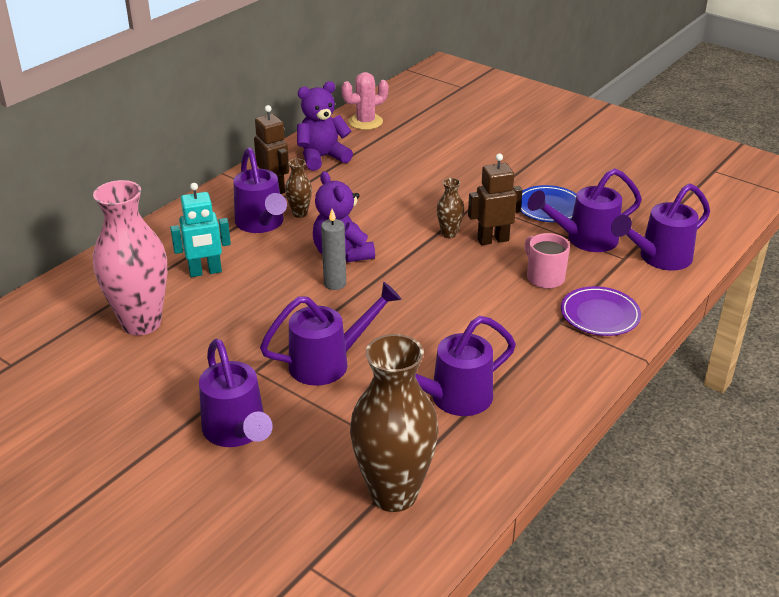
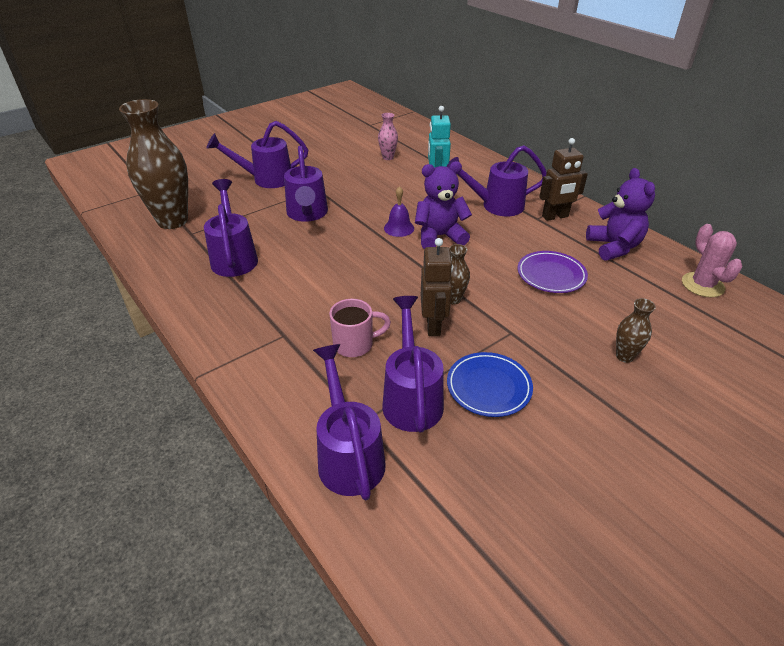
camera: 105 degrees right, 5 degrees up
(141, 323) = (388, 157): pink vase -> pink vase, size x0.44
(300, 213) = (509, 224): brown vase -> brown vase (624, 356)
(335, 283) = (399, 228): grey candle -> purple bell
(599, 315) = (277, 366): purple plate -> purple plate (551, 275)

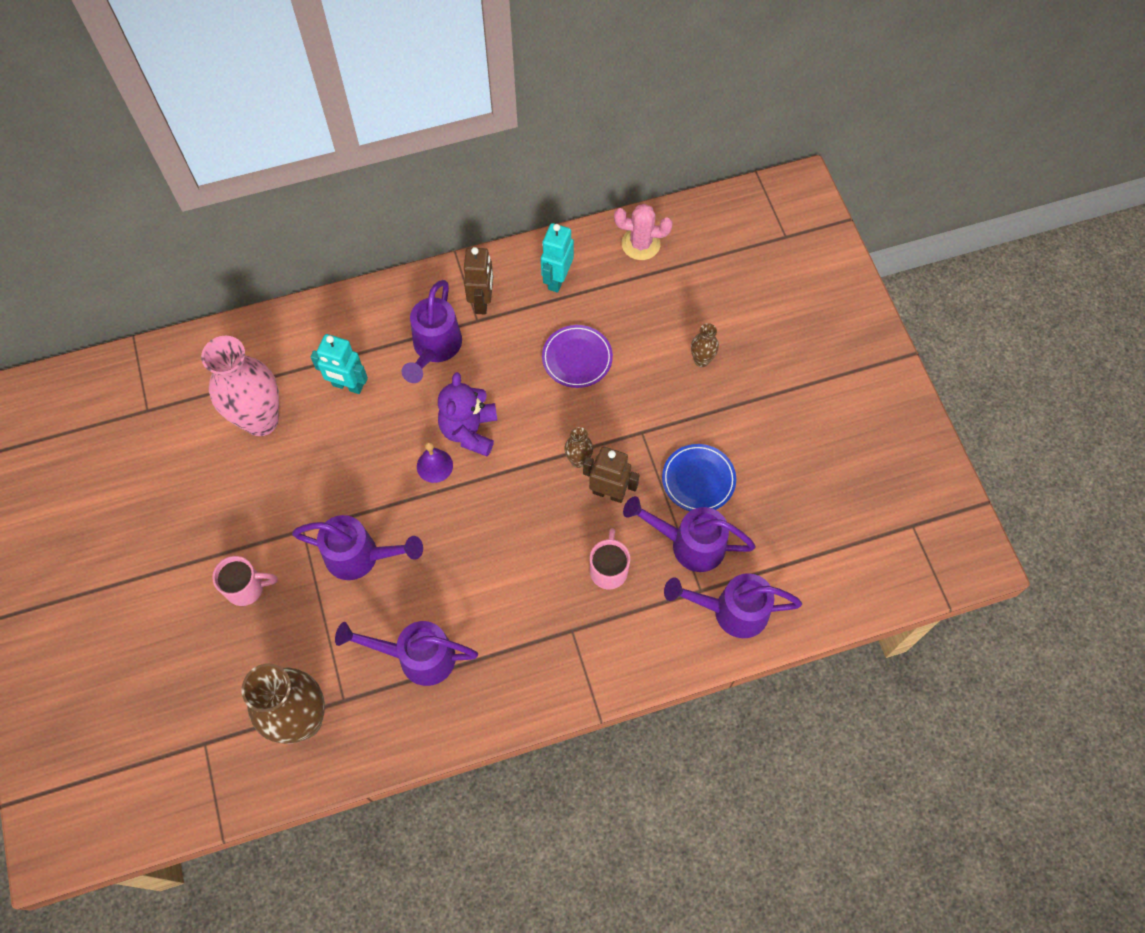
camera: 70 degrees left, 25 degrees up
(265, 179) = (246, 588): purple watering can -> pink mug
(388, 157) = (261, 420): pink vase -> pink vase, size x2.26
(614, 247) = (557, 279): purple teddy bear -> turquoise robot

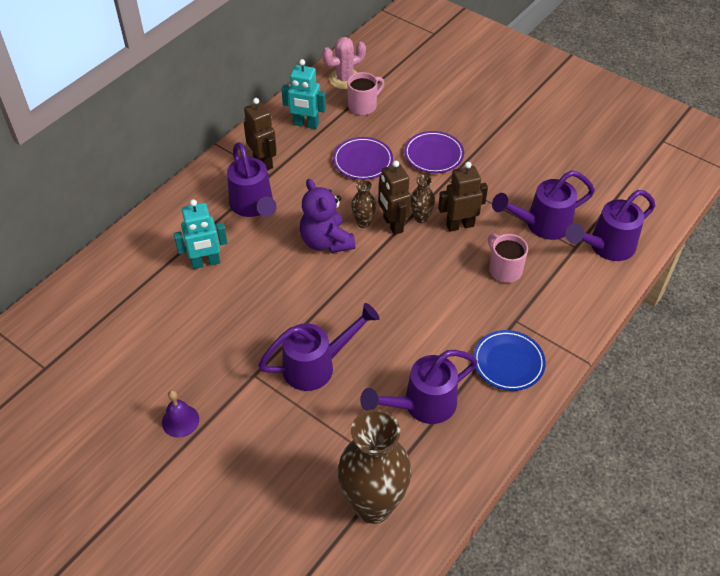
camera: 35 degrees left, 15 degrees down
(246, 588) = (242, 442): pink mug -> pink mug (363, 106)
(261, 420) = (153, 322): pink vase -> none
(434, 466) = (320, 276): purple bell -> purple bell (180, 421)
(545, 451) = (392, 224): none -> brown robot
(557, 279) = (305, 124): turquoise robot -> turquoise robot turned 60 degrees counterclockwise
(653, 394) = (433, 155): none -> purple plate
(698, 480) = (511, 186): blue plate -> blue plate (508, 362)
(701, 360) = (447, 121): brown vase -> brown vase (363, 223)

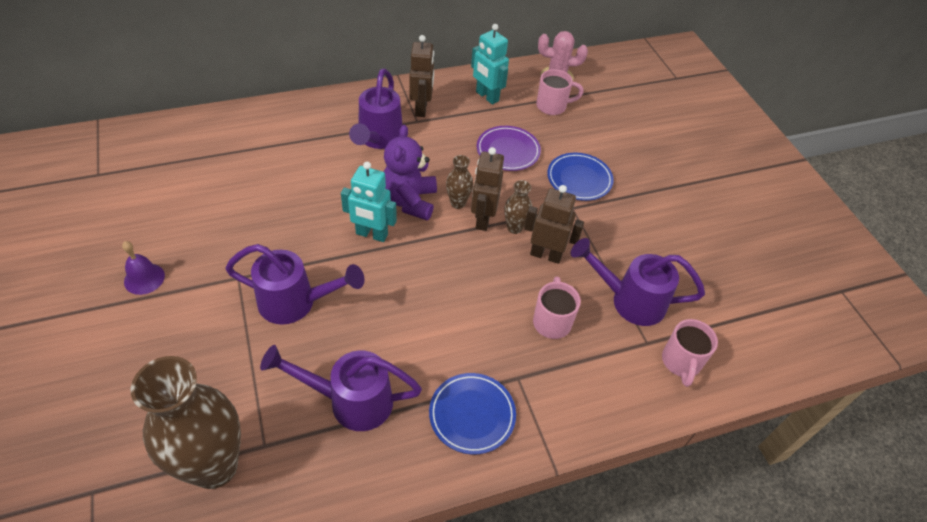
camera: 30 degrees right, 0 degrees up
(206, 263) = (295, 163): turquoise robot -> turquoise robot (371, 234)
(433, 155) = (579, 179): purple plate -> blue plate
(606, 247) = (681, 362): purple watering can -> pink mug

